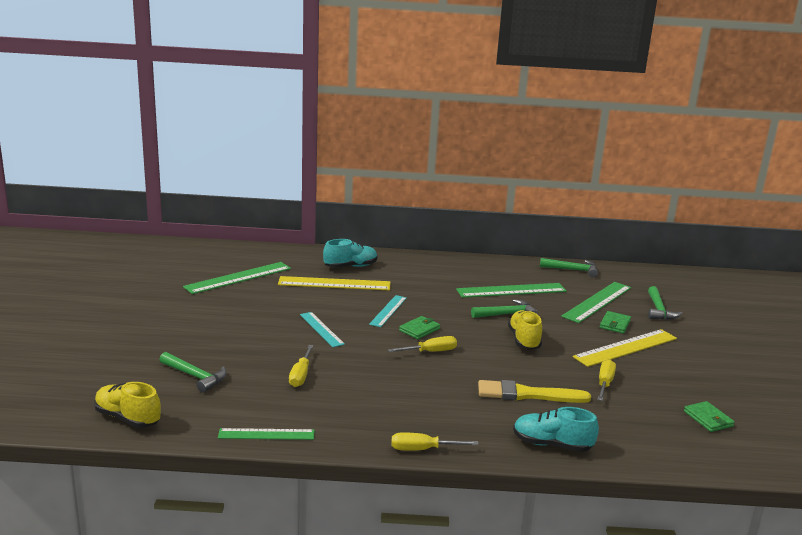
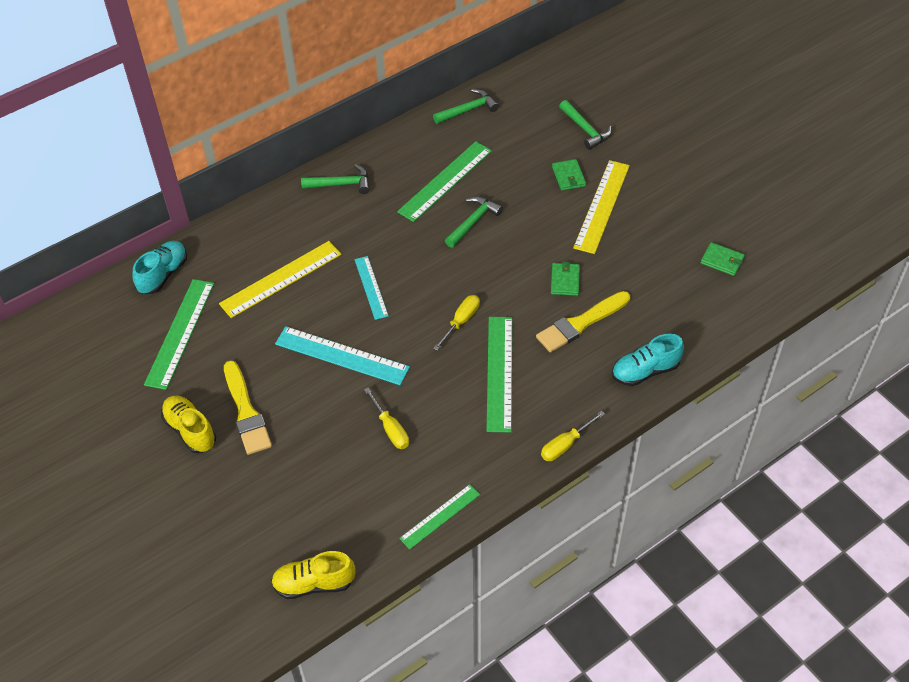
camera: 35 degrees left, 30 degrees up
(195, 376) = (307, 495): green hammer -> green hammer (341, 184)
(221, 323) = (246, 412): none -> yellow brush
(321, 329) = (342, 355): turquoise ruler -> turquoise ruler, size x1.63
(350, 266) = (267, 240): turquoise shoe -> turquoise shoe (163, 274)
(419, 329) = (423, 296): green wallet -> green wallet (565, 281)
(524, 340) = (518, 251): yellow shoe -> yellow shoe (190, 430)
(597, 302) = (529, 150): green ruler -> green ruler (500, 373)
(604, 383) = (623, 268): yellow screwdriver -> none

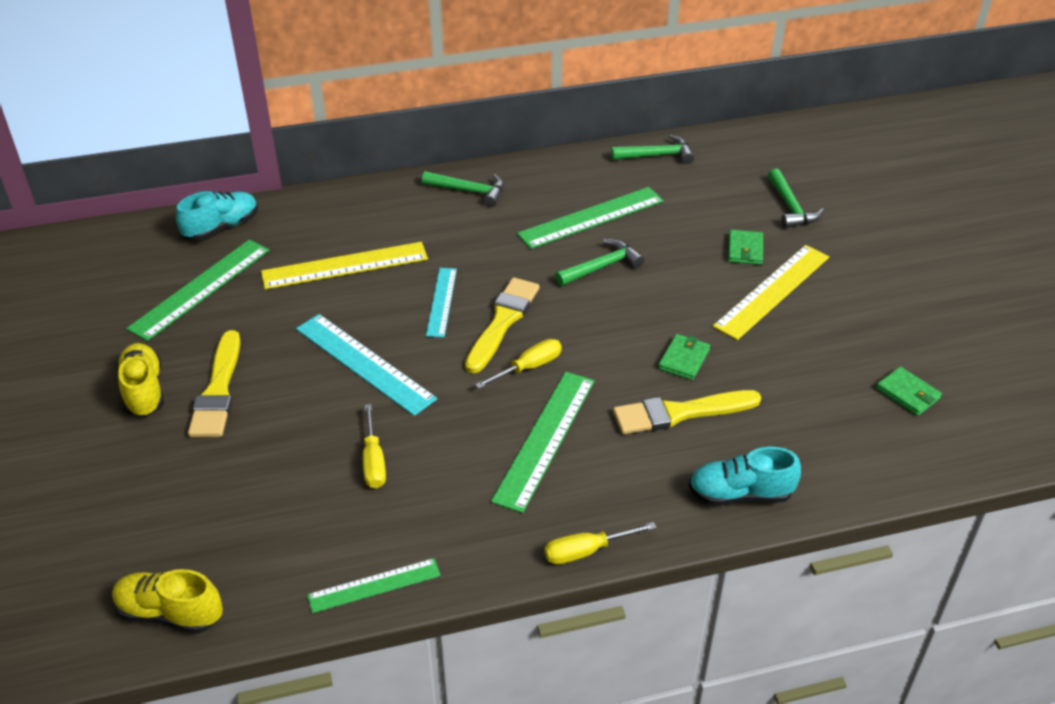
camera: 20 degrees right, 10 degrees down
(424, 290) = (502, 322): none -> yellow brush

